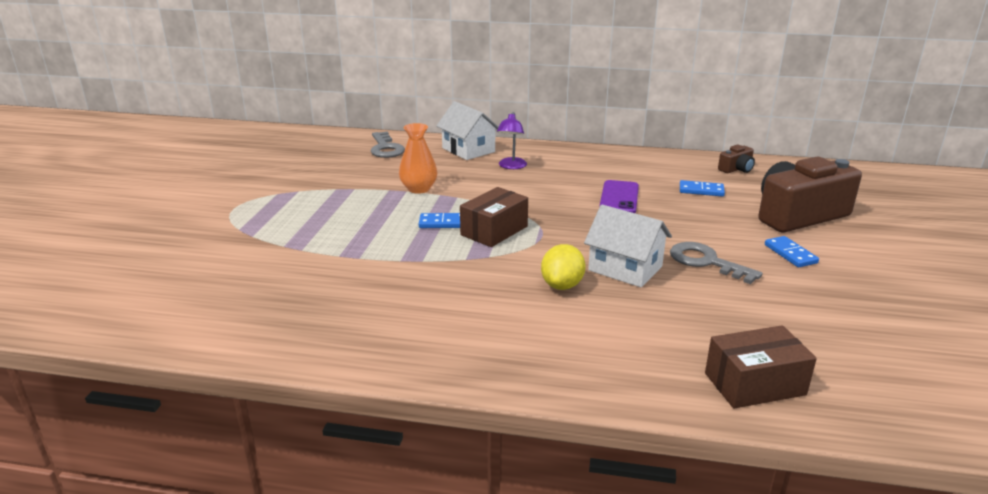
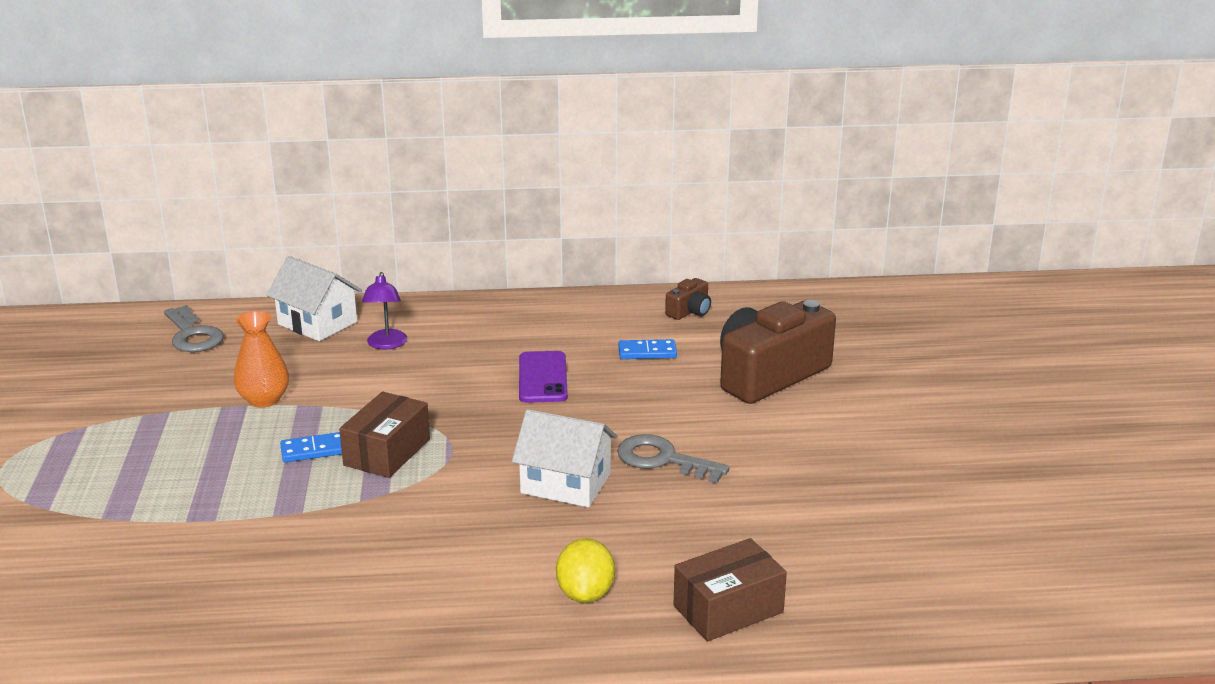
camera: 15 degrees left, 0 degrees up
(562, 285) = (492, 519): yellow lemon -> yellow lemon (585, 593)
(790, 254) = (761, 433): blue domino -> none

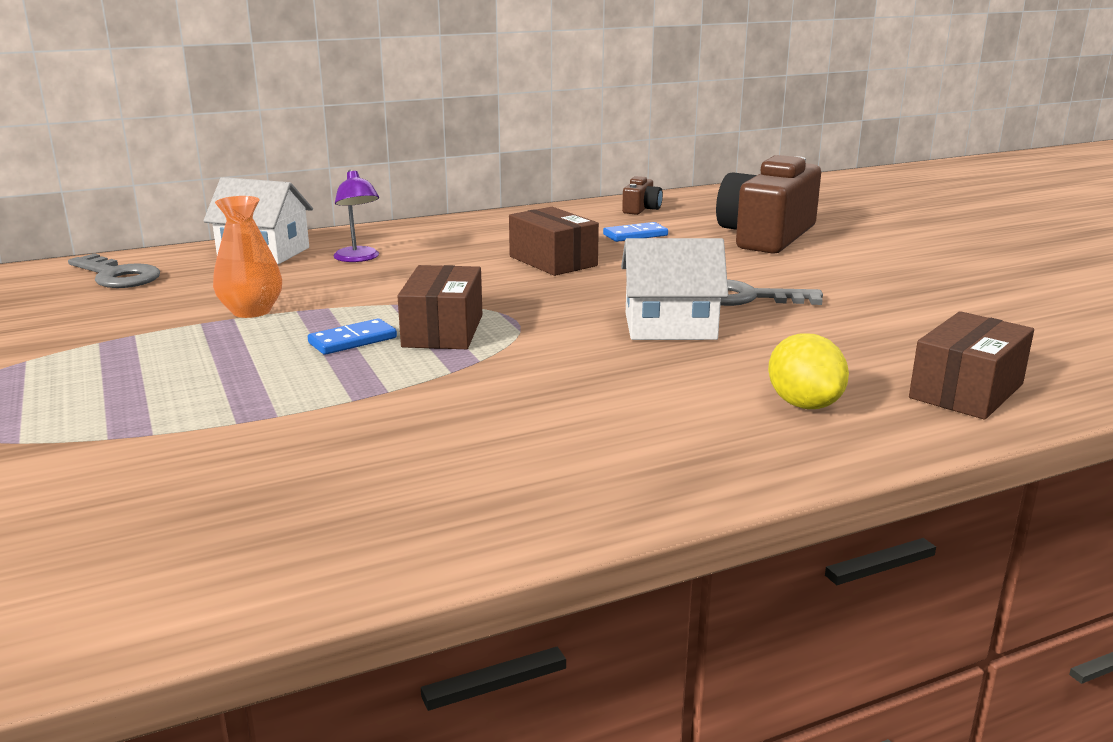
camera: 20 degrees left, 5 degrees down
(543, 378) = (553, 261): purple phone -> brown box

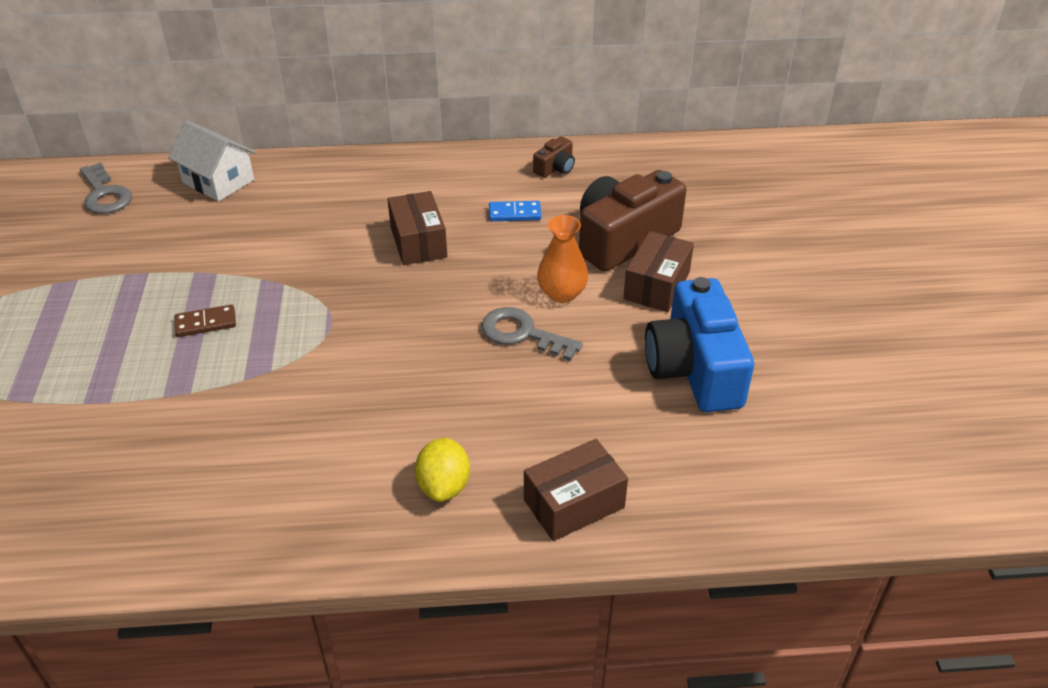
camera: 20 degrees right, 20 degrees up
(251, 311) = (164, 266): orange vase -> orange vase (562, 293)
(352, 340) = (205, 323): blue domino -> brown domino
(358, 258) = (279, 205): purple lamp -> none
(443, 331) = (272, 325): brown box -> brown box (657, 285)
(670, 326) = (432, 361): white house -> none
(950, 293) = (694, 368): none -> blue camera

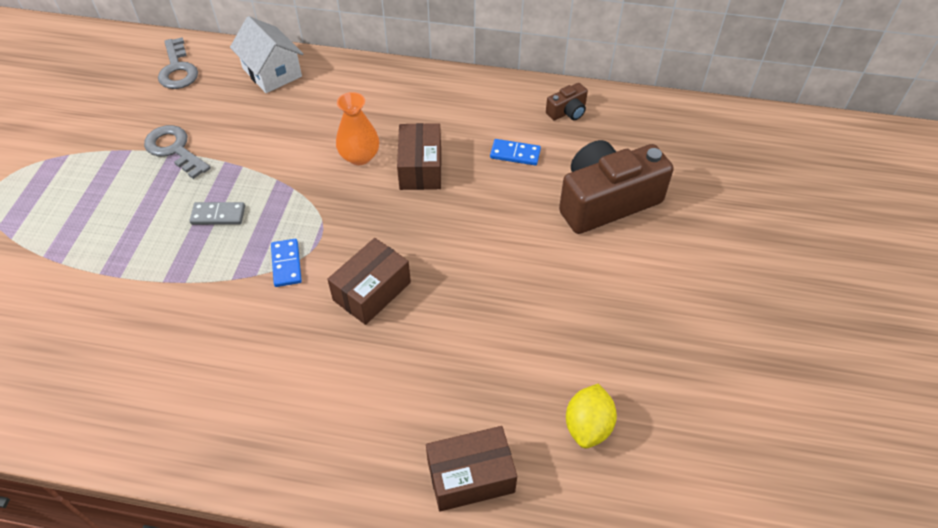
camera: 15 degrees right, 10 degrees up
(205, 323) = (218, 215): brown domino -> grey domino
(302, 354) = (286, 264): none -> blue domino
(444, 486) = (363, 428): yellow lemon -> yellow lemon (588, 426)
(522, 334) = (482, 284): grey key -> grey key (174, 149)
(562, 293) = (530, 249): orange vase -> orange vase (359, 156)
(657, 285) = (621, 259): brown box -> brown box (372, 291)
(694, 368) = (627, 357): blue camera -> none

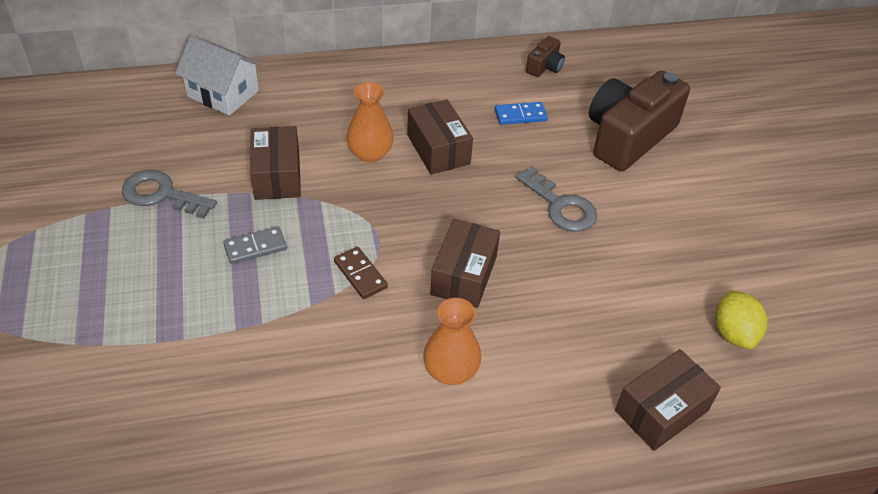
camera: 25 degrees left, 5 degrees down
(177, 69) = (111, 113): grey key -> grey key (560, 206)
(272, 157) = (277, 176): none -> brown box
(286, 264) = (360, 274): blue domino -> brown domino
(308, 374) = (450, 371): none -> orange vase

